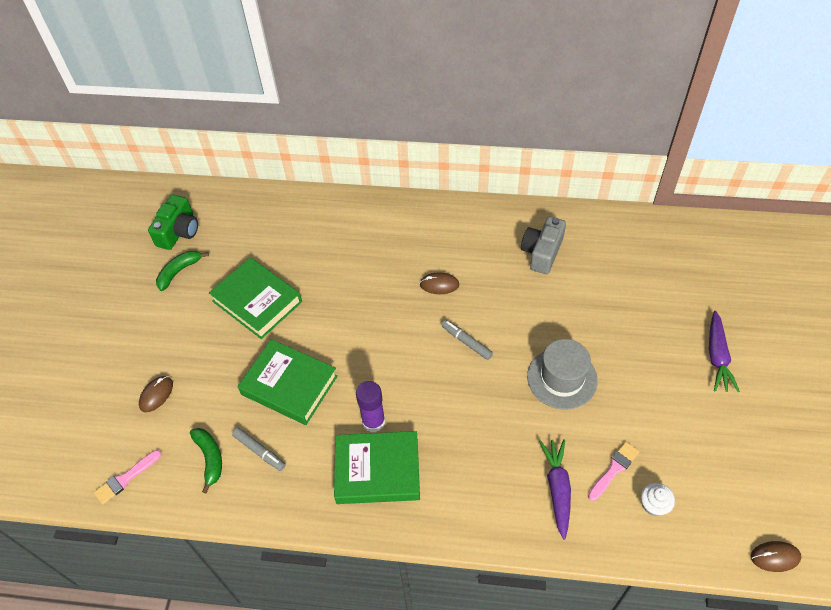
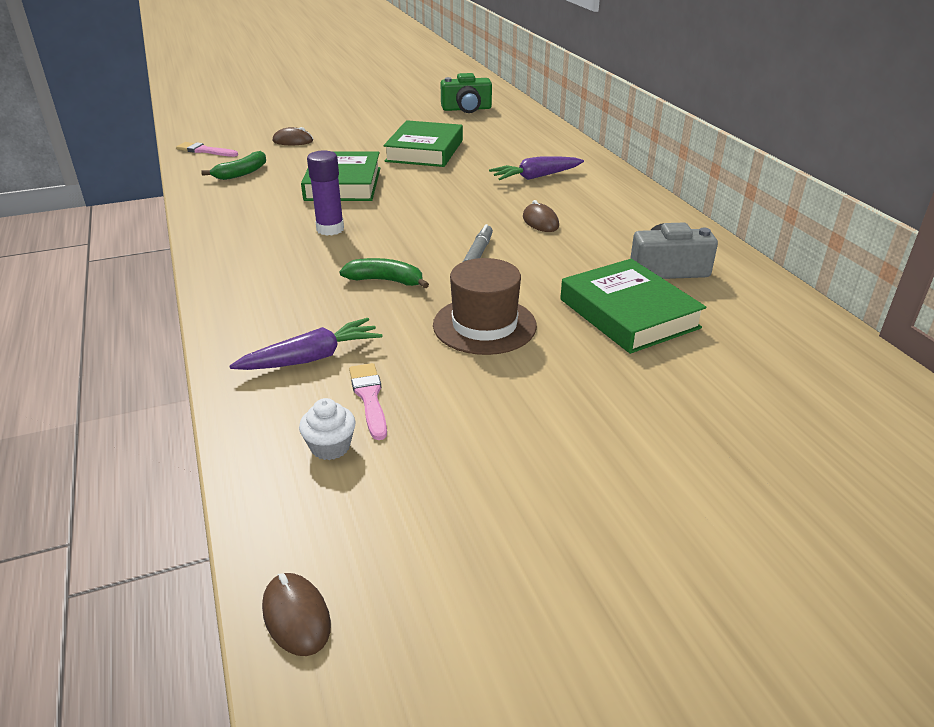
camera: 60 degrees right, 20 degrees down
(179, 271) = (425, 119): green banana -> green banana (385, 281)
(259, 451) = (261, 189): grey marker -> none
(377, 470) = (272, 244): green book -> green book (628, 313)
(562, 378) = (484, 325): grey hat -> brown hat
(614, 469) = (369, 397): pink brush -> pink brush turned 120 degrees counterclockwise
(717, 357) = (660, 459): purple carrot -> purple carrot (536, 177)

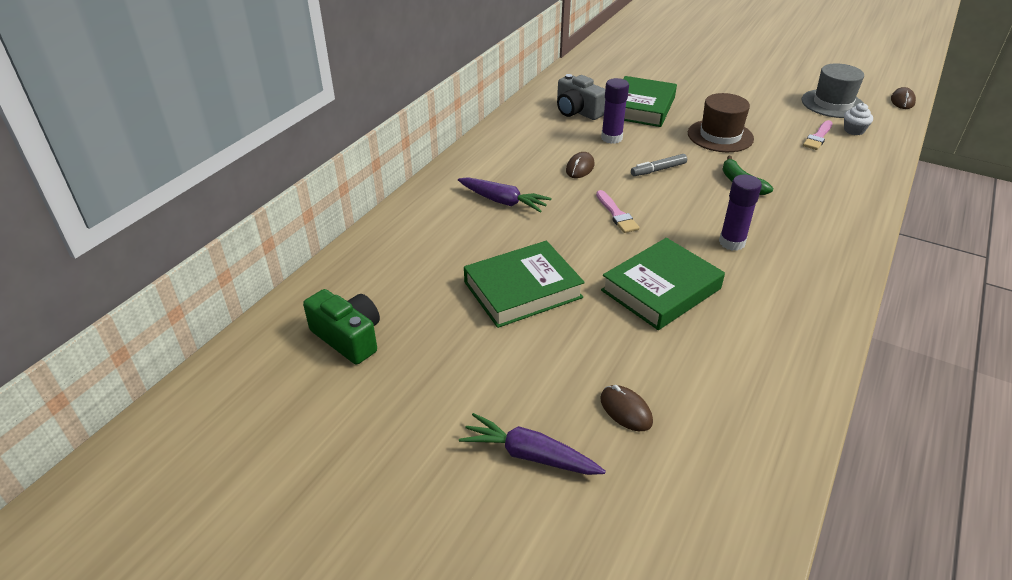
camera: 130 degrees left, 5 degrees up
(205, 151) = (755, 467): pink brush -> pink brush (616, 214)
(242, 173) = (744, 375): green banana -> none
(311, 358) = (831, 165): purple carrot -> purple carrot (529, 455)
(418, 500) = (832, 104): none -> grey hat
(575, 260) = (611, 138): none -> purple glue stick

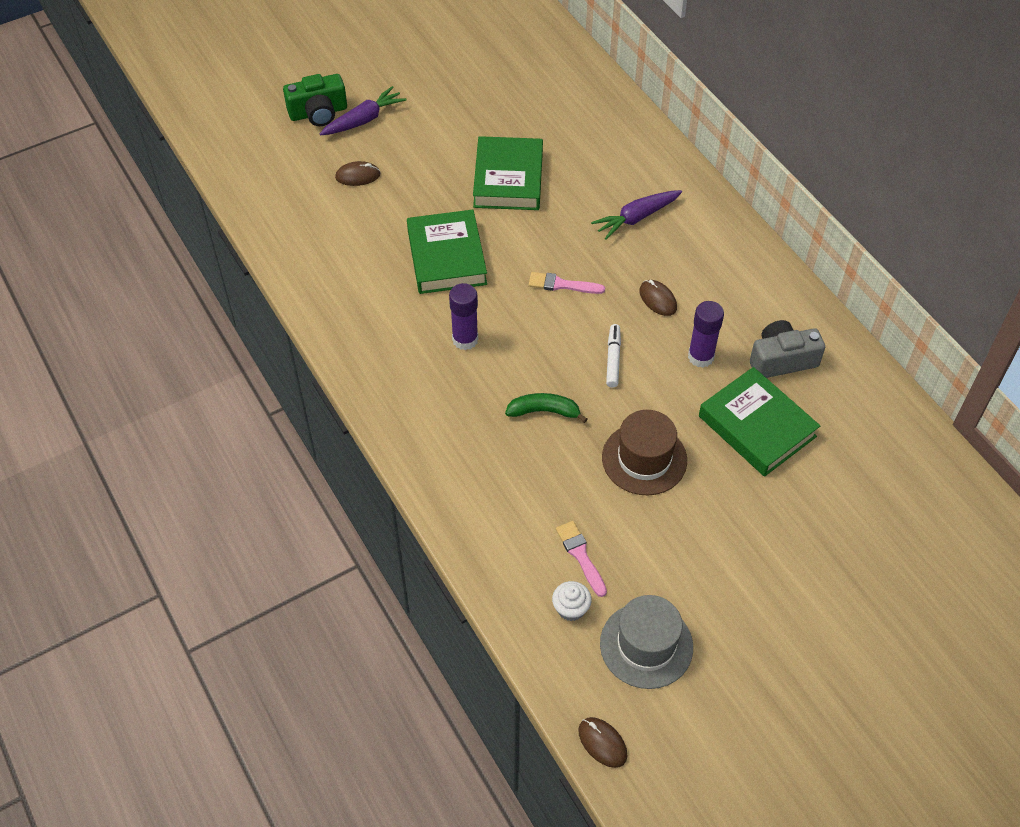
camera: 120 degrees right, 15 degrees up
(348, 337) = (526, 76): green camera -> green camera (318, 112)
(658, 170) = (613, 359): grey marker -> white marker

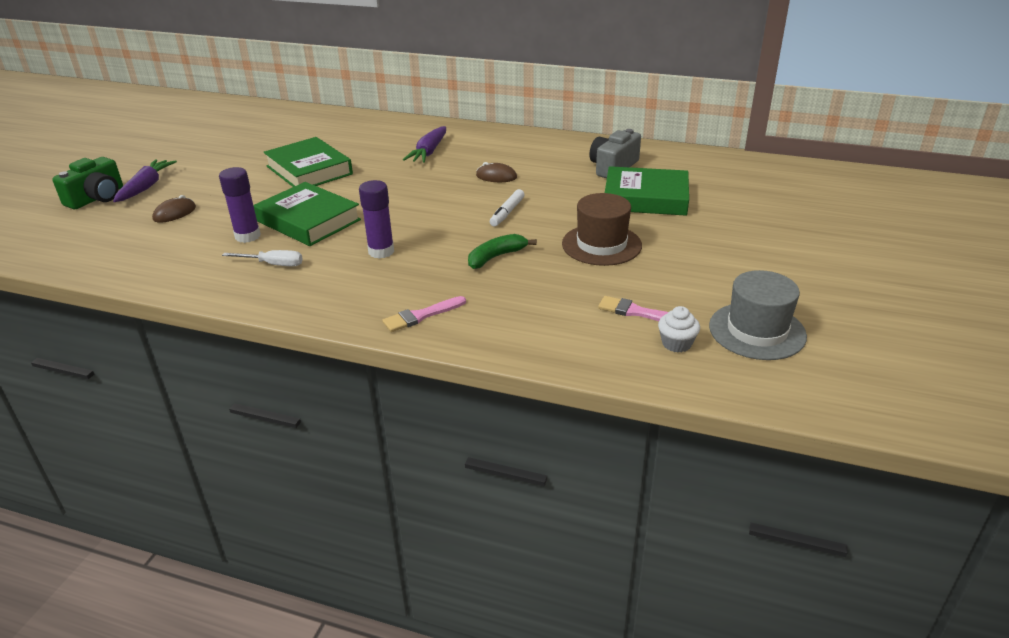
camera: 40 degrees left, 20 degrees down
(376, 299) = (273, 264): none -> white screwdriver
(562, 285) = (419, 197): pink brush -> pink brush (421, 316)
(602, 743) = (823, 403): brown mouse -> none
(613, 359) = (507, 212): white marker -> white marker turned 120 degrees counterclockwise
(700, 357) = (563, 187): purple glue stick -> purple glue stick (248, 236)

